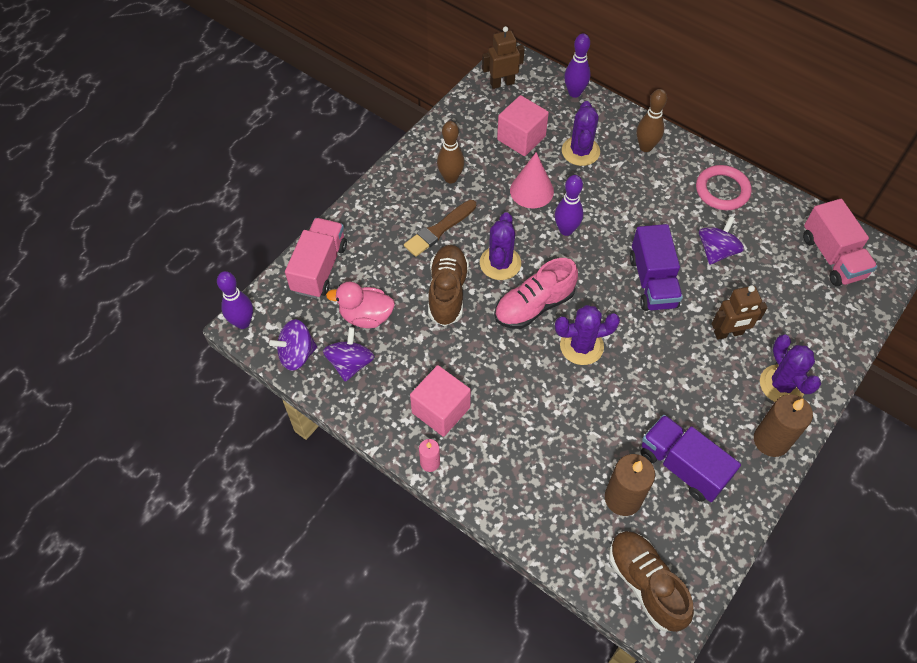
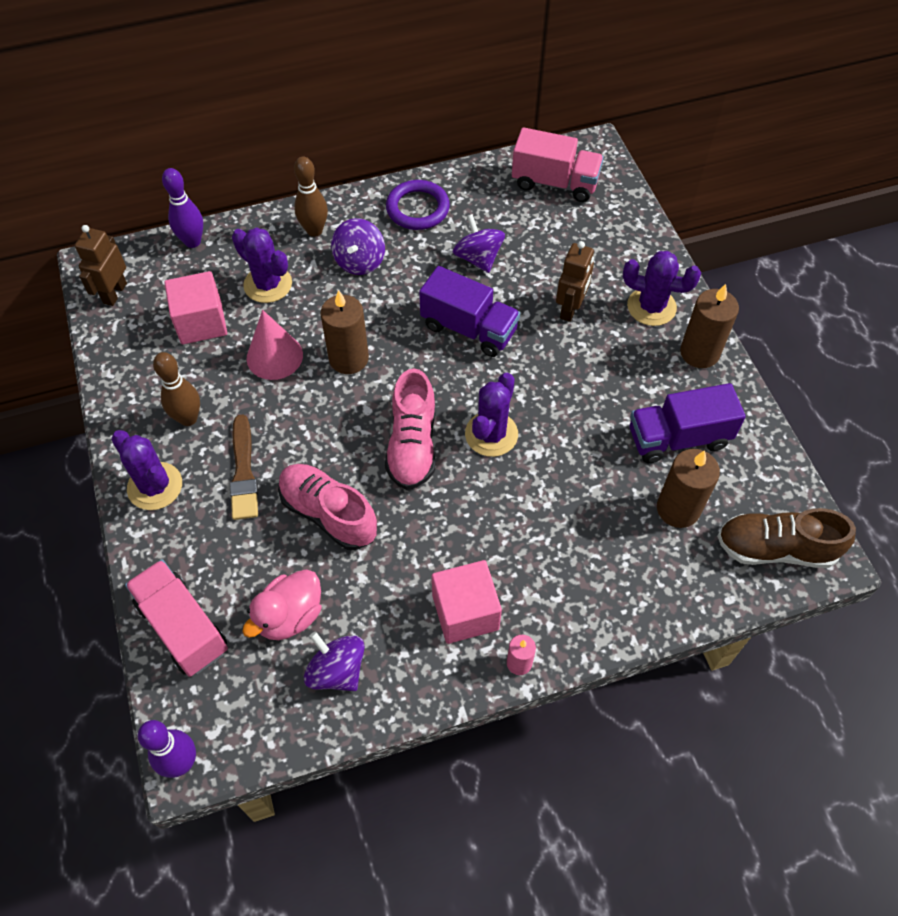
camera: 55 degrees left, 0 degrees up
(297, 354) = (277, 724): purple spinning top -> purple spinning top (359, 261)
(447, 292) = (328, 514): brown shoe -> pink shoe
(500, 263) = (336, 442): purple cactus -> purple cactus (155, 486)
(566, 230) = (348, 358): purple bowling pin -> brown candle
(722, 190) = (417, 208): pink ring -> purple ring

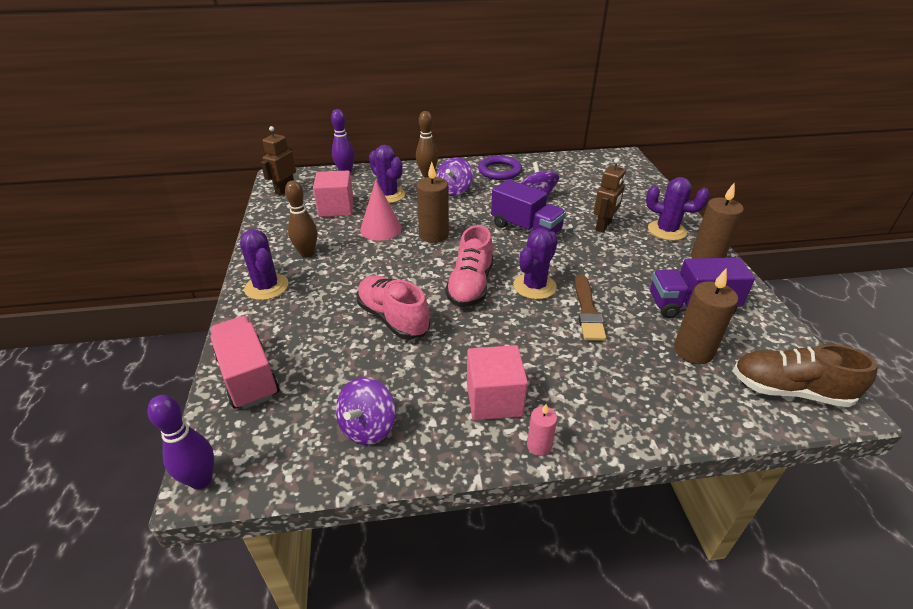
camera: 10 degrees right, 20 degrees down
(243, 472) = (336, 286): brown brush -> brown brush (587, 310)
(290, 616) = (340, 381): pink duck -> none
(337, 670) = (368, 427): purple spinning top -> purple spinning top turned 120 degrees counterclockwise
(555, 183) = (596, 168): pink truck -> none

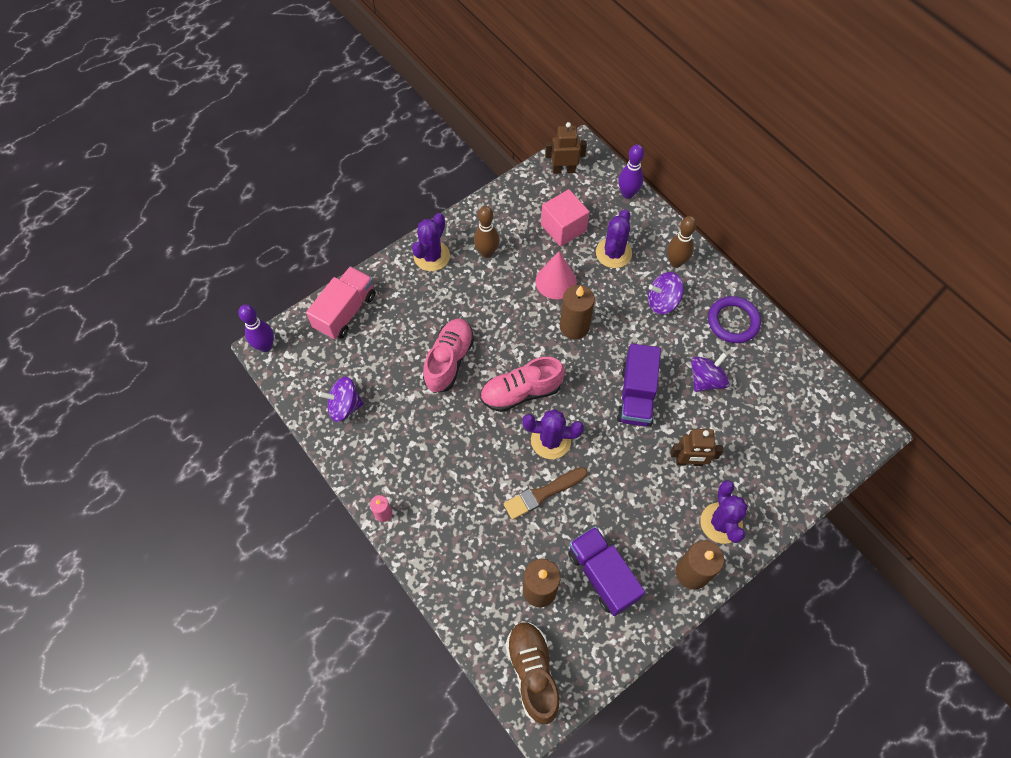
camera: 60 degrees right, 25 degrees up
(494, 399) = (408, 468): pink cube -> none

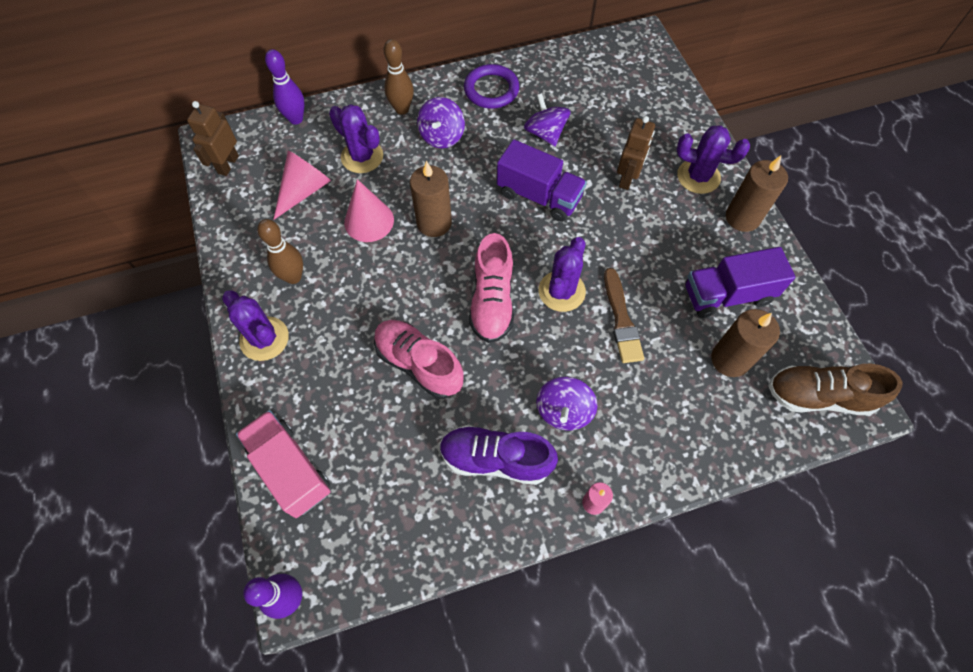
camera: 70 degrees left, 0 degrees up
(344, 406) = (429, 510): purple spinning top -> purple spinning top (564, 411)
(394, 436) = (495, 459): none -> purple shoe
(563, 228) = (304, 191): pink cube -> pink cone

